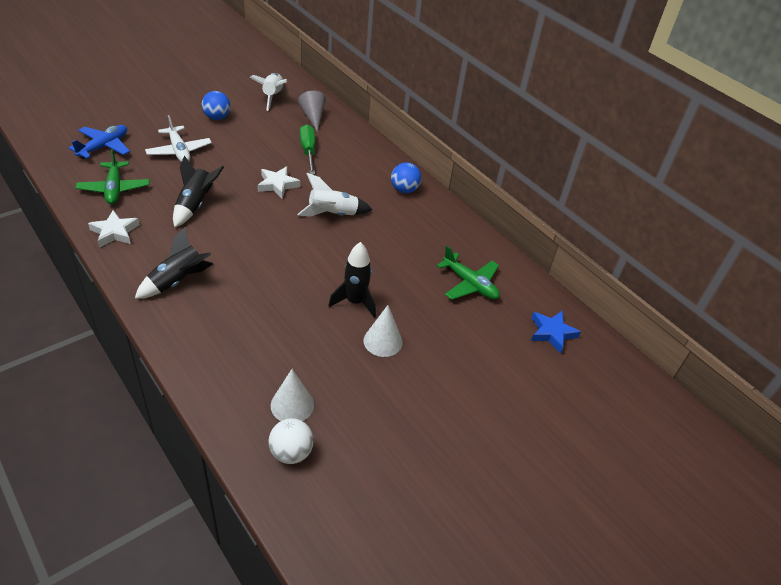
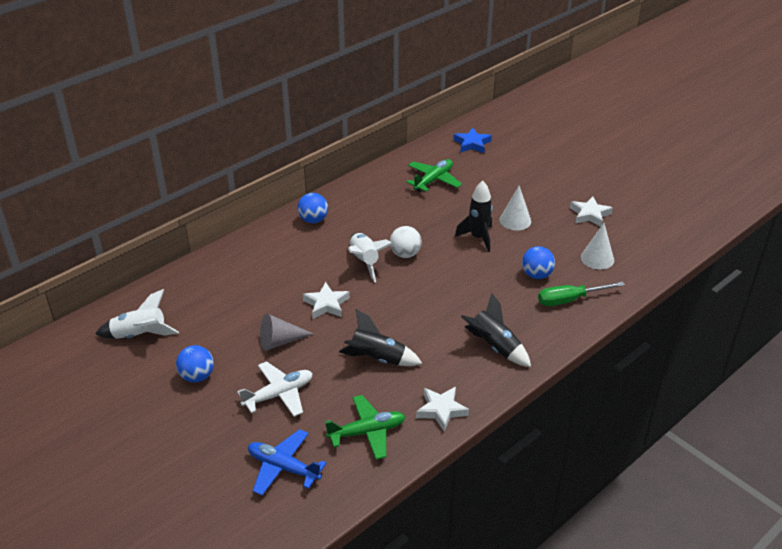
camera: 90 degrees left, 5 degrees down
(277, 338) = (536, 275): none -> blue ball
(291, 452) = (637, 254): white ball -> white ball (405, 254)
(308, 151) = (259, 290): green screwdriver -> green screwdriver (570, 300)
(313, 117) = (185, 295): grey cone -> grey cone (280, 341)
(385, 422) = (590, 214): none -> white star

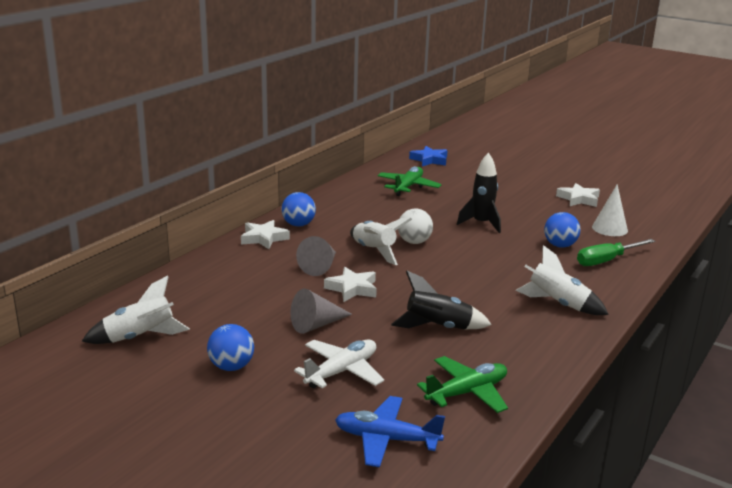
camera: 15 degrees left, 15 degrees down
(310, 274) = (320, 267): none -> grey cone
(441, 410) = (538, 363): white star -> white star (264, 238)
(495, 347) = (558, 304): black rocket -> white rocket
(515, 220) = (509, 208): white cone -> none

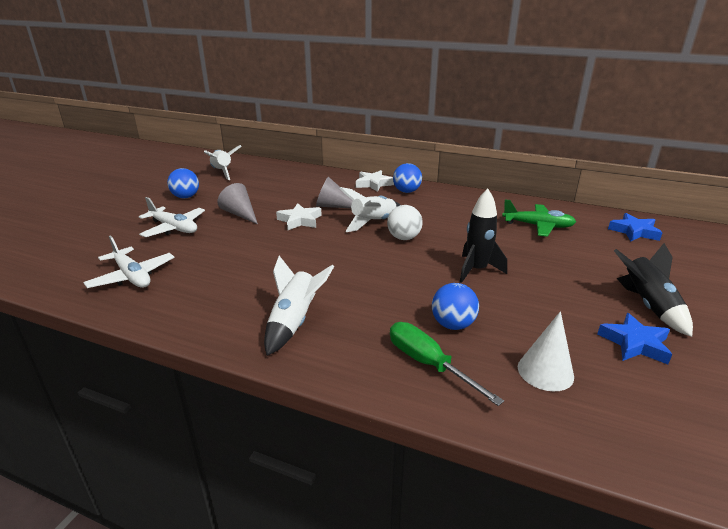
camera: 80 degrees right, 5 degrees up
(386, 439) = (83, 249): blue plane -> none
(438, 327) = (238, 259): black rocket -> black rocket (648, 306)
(467, 393) = (132, 276): green plane -> white plane
(578, 199) = (635, 343): white star -> blue star

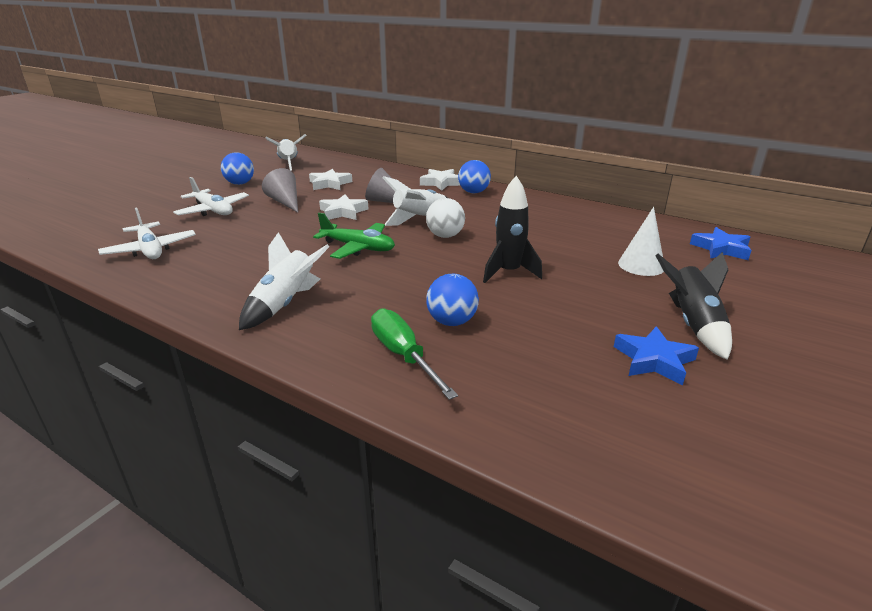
camera: 10 degrees right, 0 degrees up
(272, 191) = (330, 184): none -> white star
(538, 226) = (606, 235): green plane -> green plane (358, 248)
(545, 371) = (530, 376): white cone -> white cone (641, 265)

